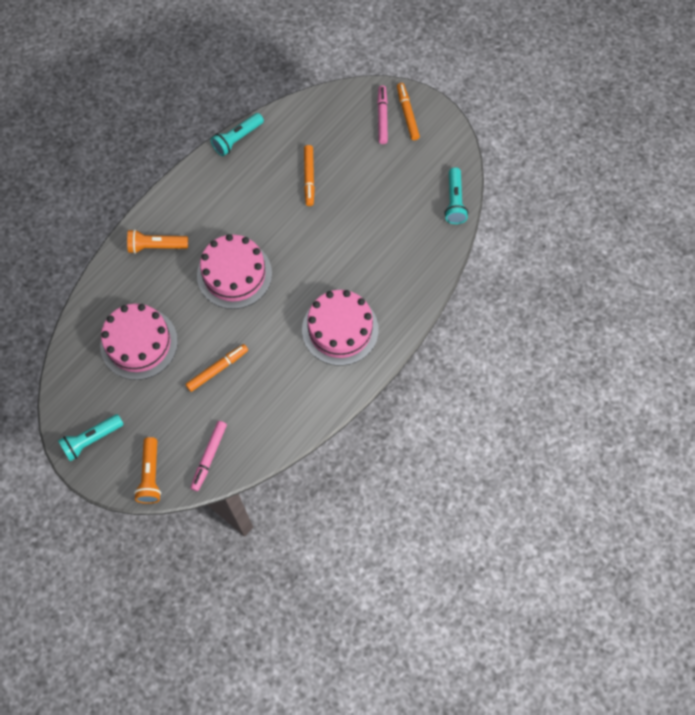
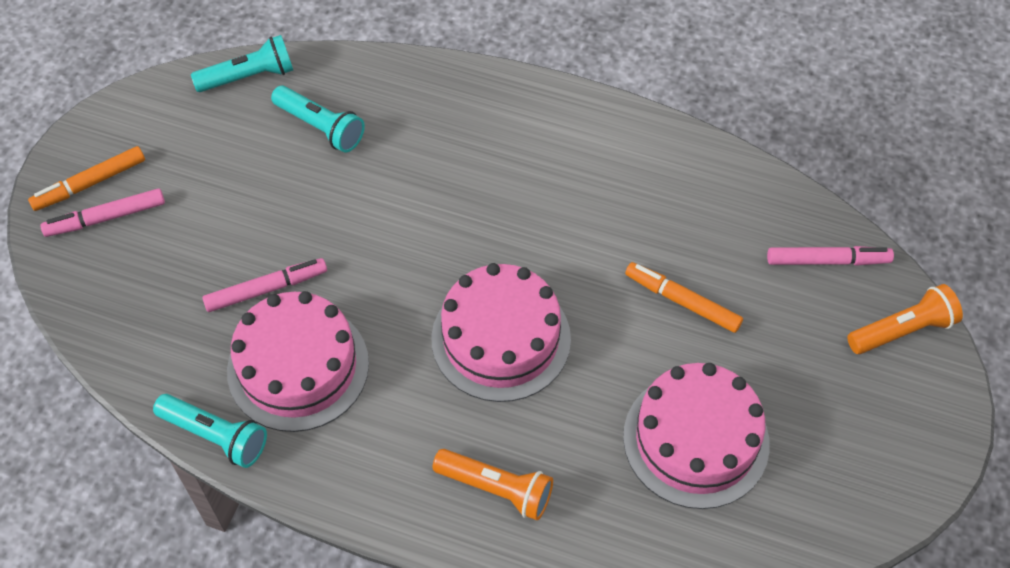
camera: 110 degrees left, 10 degrees down
(91, 439) = (899, 443): turquoise flashlight -> turquoise flashlight (320, 127)
(156, 246) = (496, 489): orange flashlight -> orange flashlight turned 45 degrees counterclockwise
(309, 178) = (266, 289): orange marker -> pink marker
(340, 329) = (535, 158): pink cake -> pink cake (298, 367)

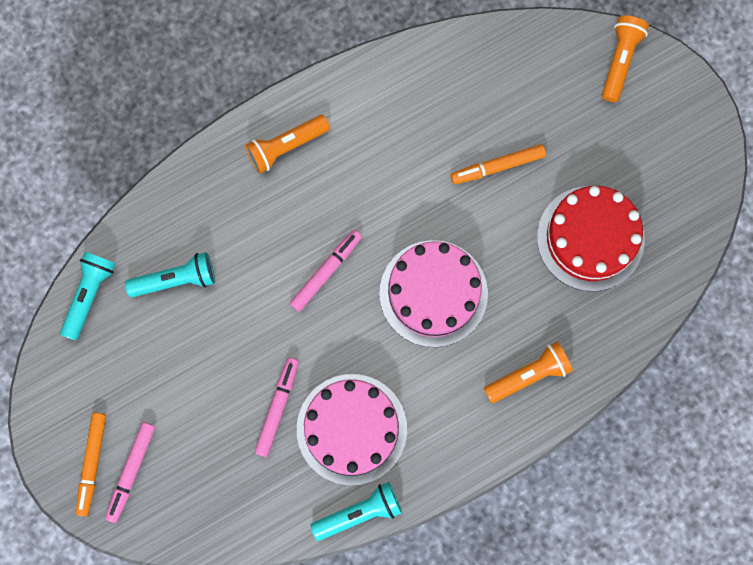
camera: 50 degrees left, 20 degrees up
(525, 121) = (286, 146): none -> orange flashlight
(696, 440) = (590, 238): pink cake -> red cake
(827, 261) = (542, 59): pink marker -> pink marker (326, 272)

